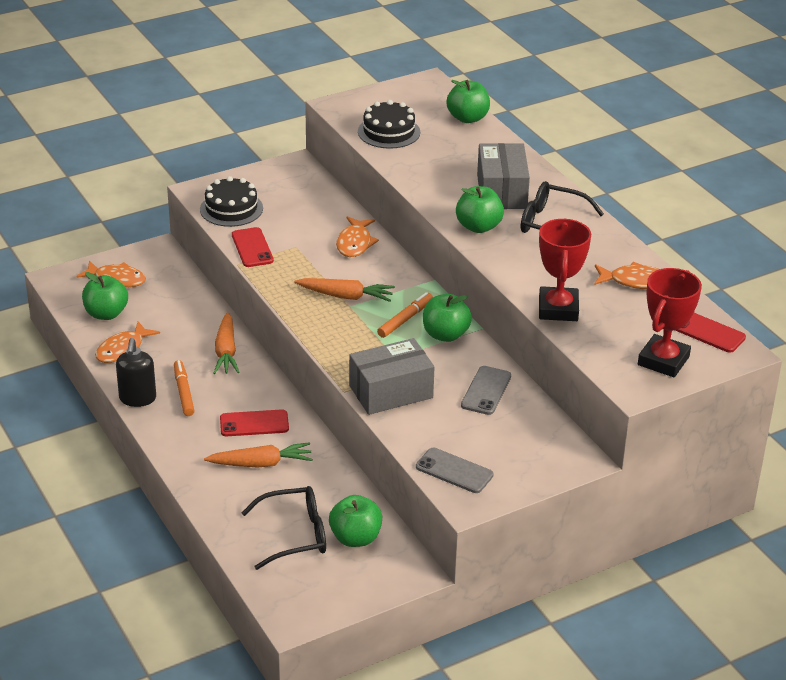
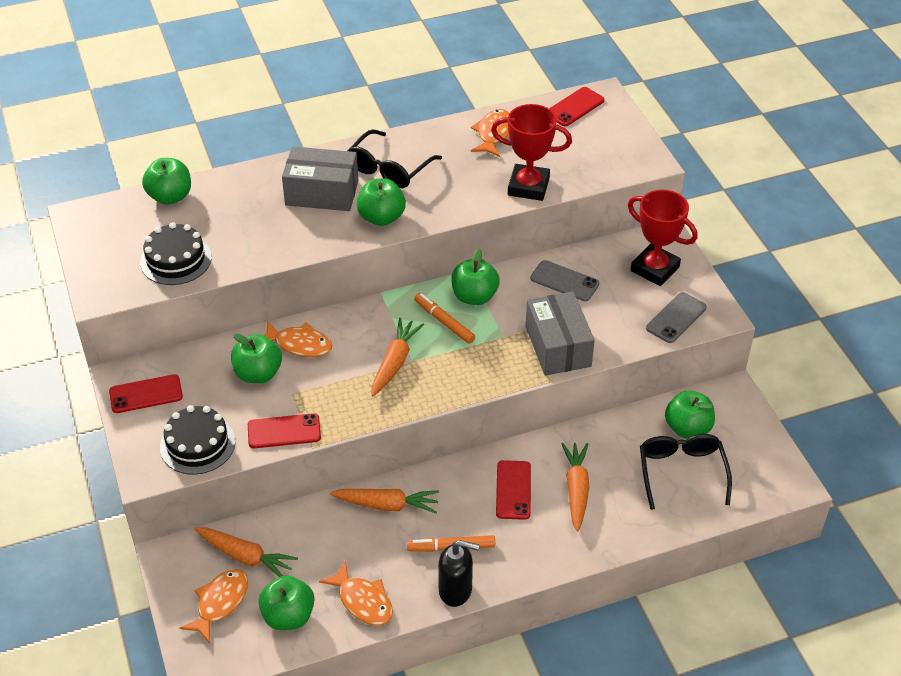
camera: 80 degrees left, 10 degrees up
(163, 285) = (245, 556): none -> orange carrot
(280, 177) = (146, 394): none -> red phone
(315, 227) = (258, 374): none -> green apple
(663, 361) = (612, 139): red trophy -> red trophy (655, 269)

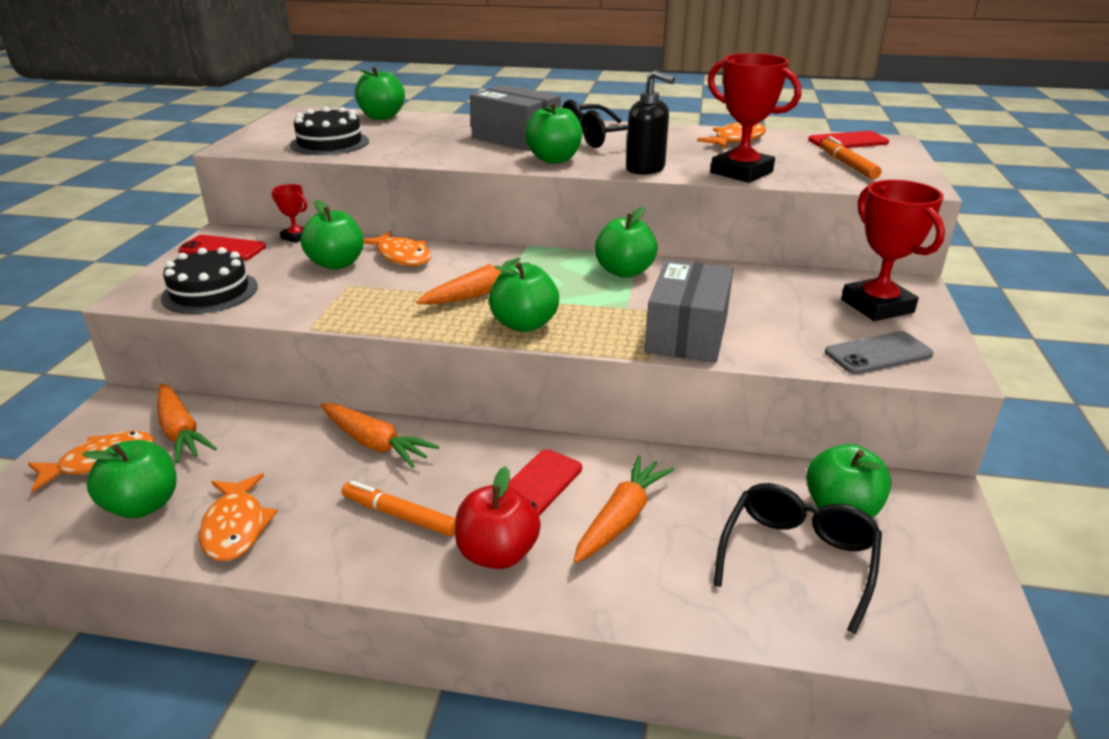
camera: 30 degrees right, 15 degrees down
(189, 355) = (296, 237): none -> red trophy
(284, 431) = (300, 308): red phone -> none
(444, 322) = (569, 280): orange marker -> orange marker (847, 165)
(451, 381) = (524, 324): none -> green apple
(456, 590) = (353, 566): black soap dispenser -> black soap dispenser (646, 169)
(527, 544) = (497, 553): none -> red apple
(564, 281) = (745, 287): grey phone -> none

